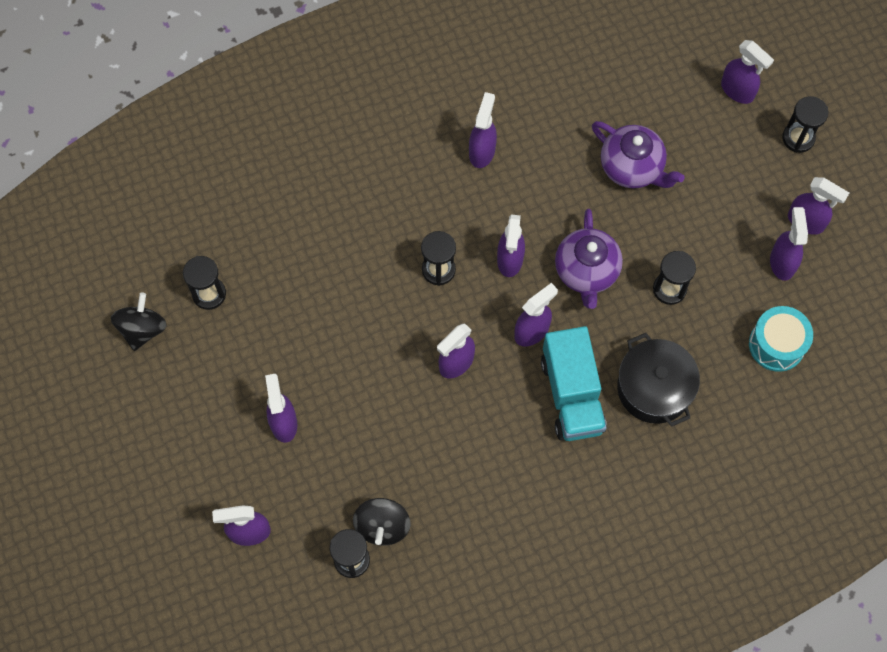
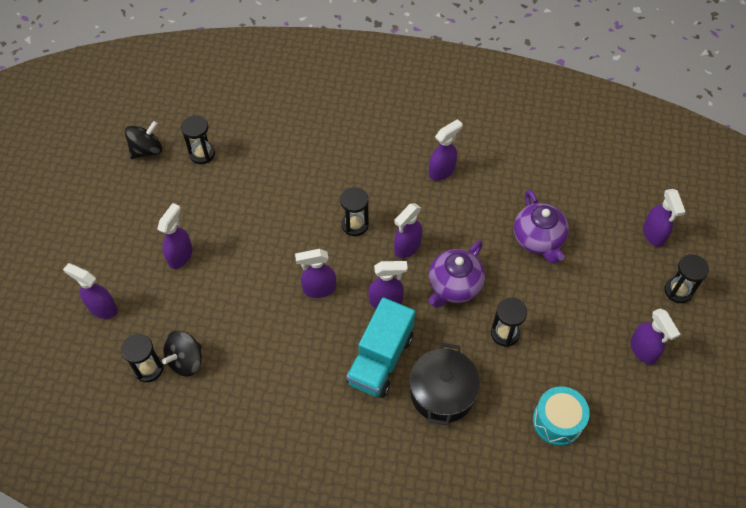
camera: 35 degrees right, 10 degrees down
(782, 262) = (604, 367): purple spray bottle -> none

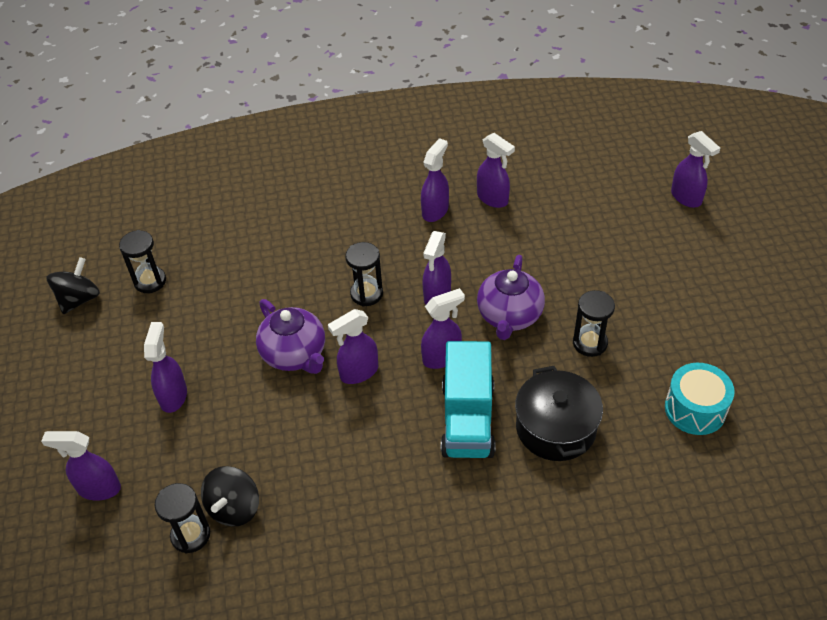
camera: 20 degrees left, 10 degrees down
(538, 239) = (573, 241): purple teapot -> purple teapot (295, 354)
(643, 350) = (741, 307): purple spray bottle -> purple spray bottle (493, 199)
(678, 291) = (741, 240): black hourglass -> none

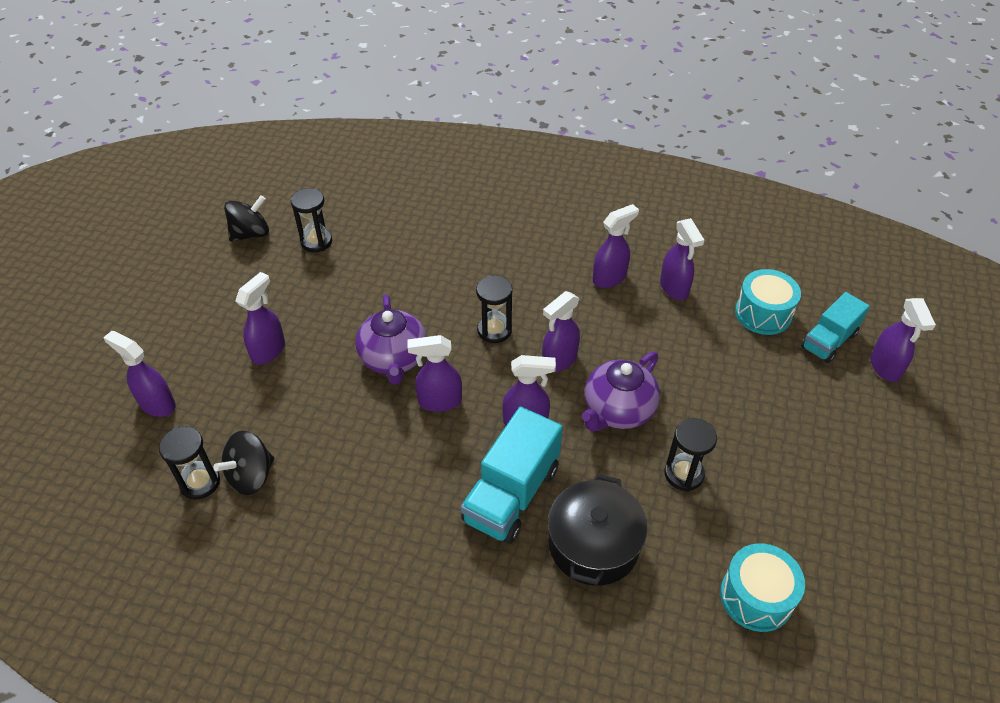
camera: 25 degrees right, 0 degrees up
(574, 192) = (763, 313): none -> turquoise drum
(634, 194) = (828, 341): none -> turquoise truck

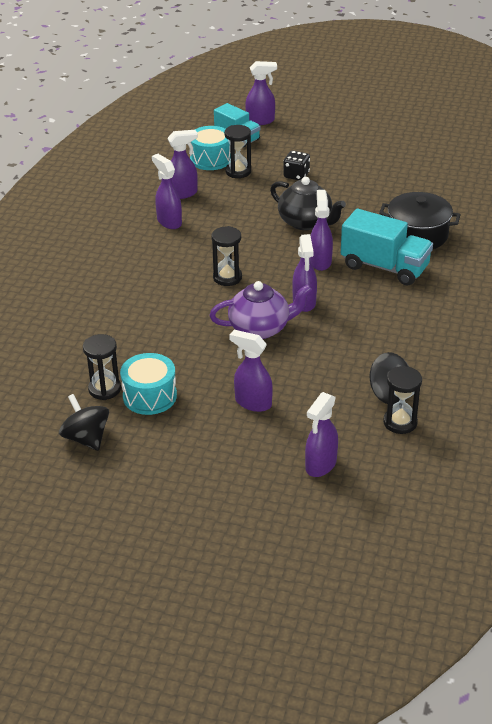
camera: 90 degrees left, 10 degrees down
(559, 360) = (259, 246): purple spray bottle -> none
(617, 410) = (306, 222): purple teapot -> black teapot
(683, 474) = (357, 199): black hourglass -> black hourglass (238, 171)
(738, 404) = (296, 175): none -> black dice
(756, 597) = (440, 180): turquoise drum -> turquoise drum (150, 396)

